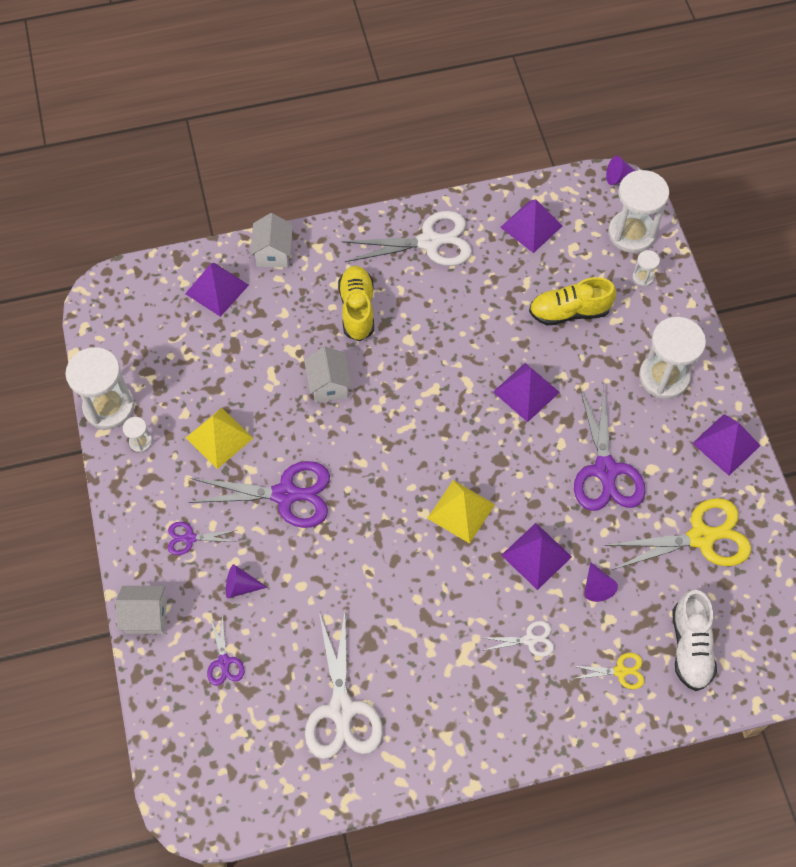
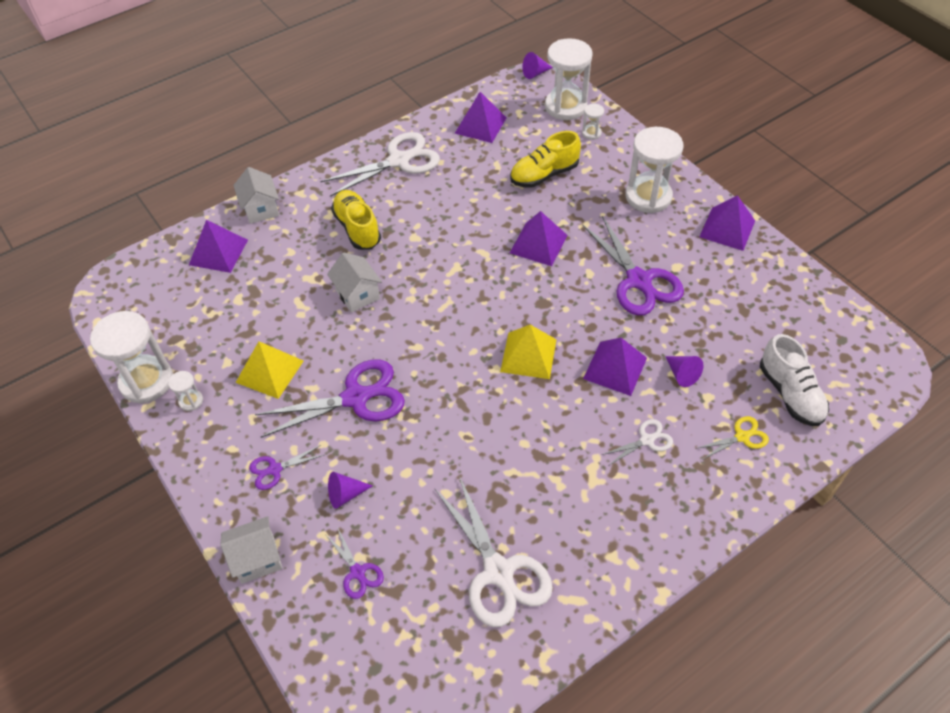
camera: 20 degrees left, 10 degrees down
(701, 537) = (748, 304): yellow scissors -> none

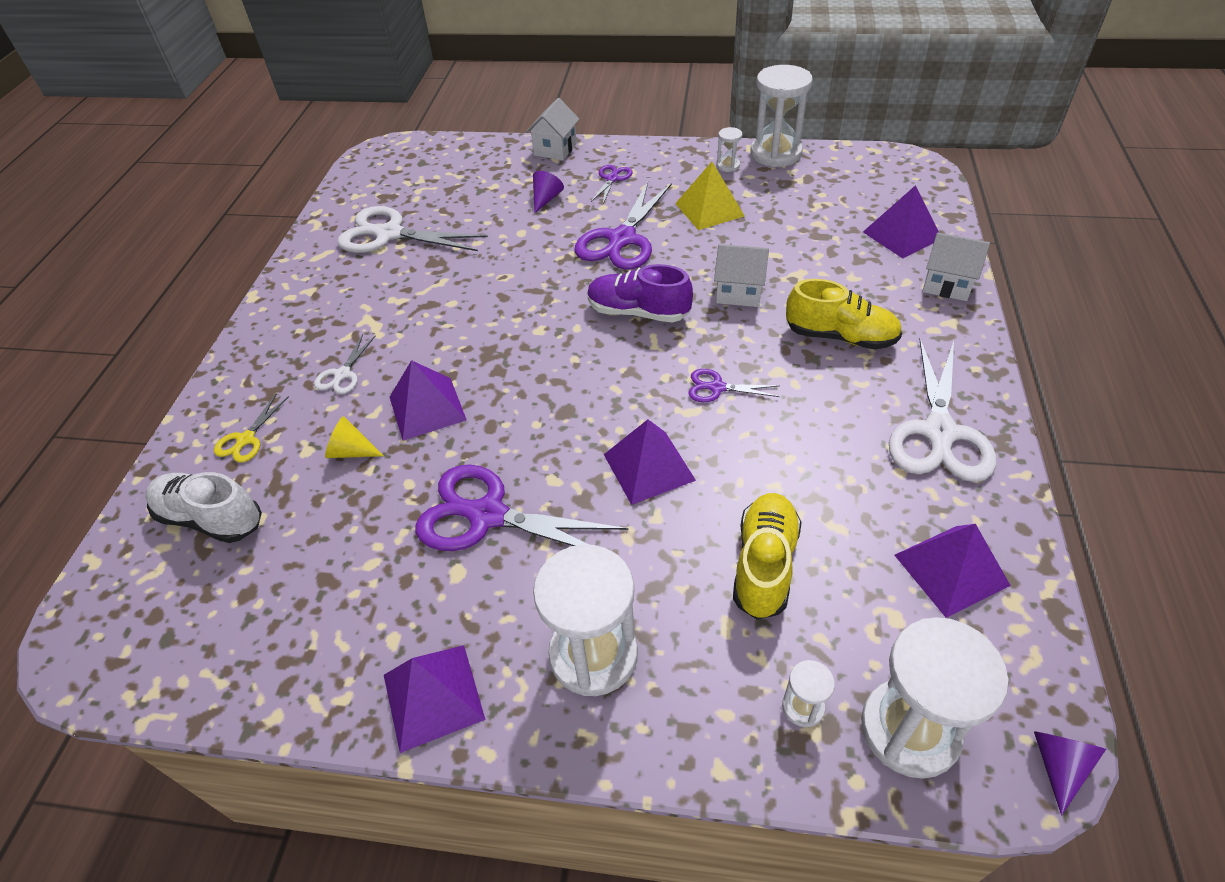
camera: 135 degrees right, 5 degrees down
(357, 572) = (485, 180): purple scissors -> purple scissors (717, 388)
(427, 331) = (638, 312): none -> purple shoe
(528, 355) = (523, 359): yellow pyramid -> none
(682, 374) = (351, 451): purple cone -> yellow cone

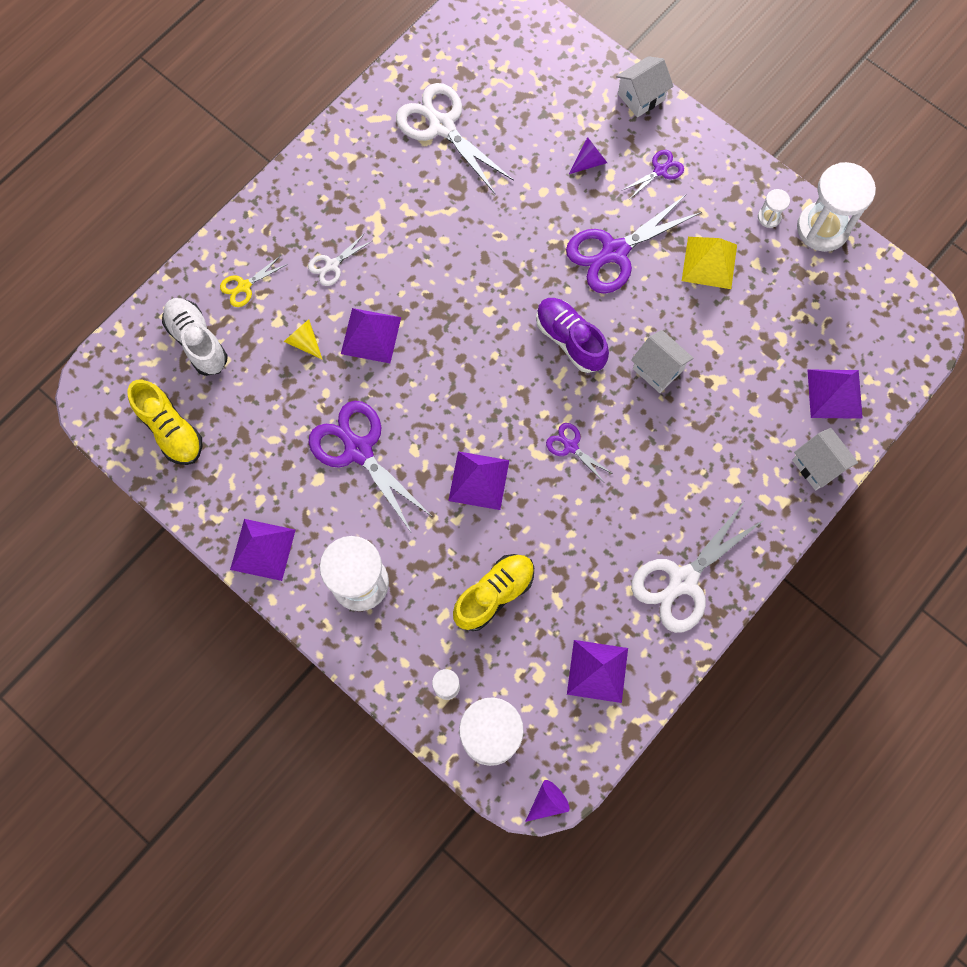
camera: 30 degrees right, 25 degrees up
(840, 336) = (693, 460): yellow shoe -> yellow shoe (171, 430)

